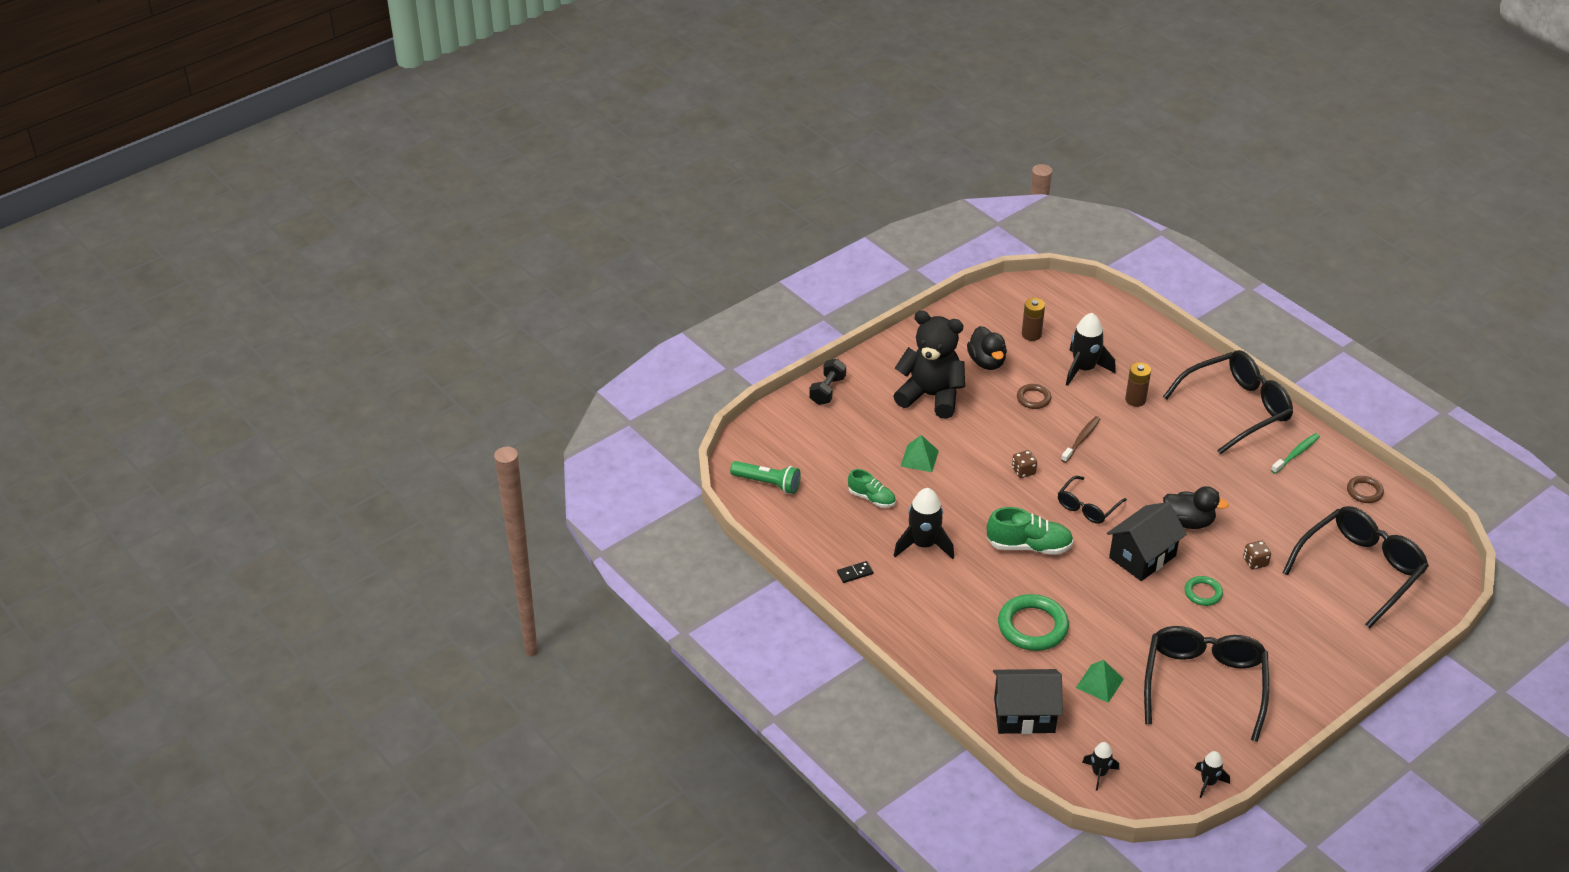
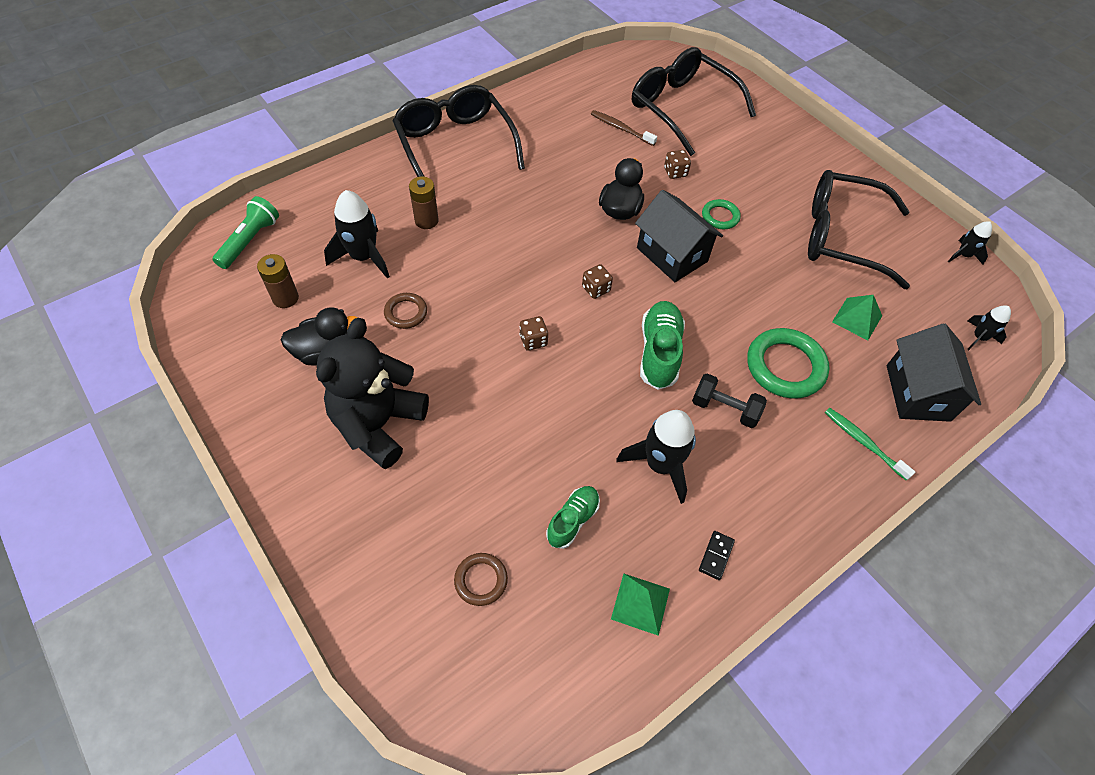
camera: 90 degrees left, 15 degrees up
(767, 483) = (534, 672): green flashlight -> green flashlight (250, 241)
(827, 390) = (337, 562): black dumbbell -> black dumbbell (724, 409)
(855, 573) = (716, 556): black domino -> black domino turned 45 degrees clockwise
(919, 458) = (499, 452): green pyramid -> green pyramid (640, 603)
(1081, 439) = (485, 278): brown toothbrush -> brown toothbrush (621, 128)
(1087, 507) = (596, 289): black glasses -> brown dice
(1296, 453) = (527, 117): green toothbrush -> green toothbrush (863, 442)
(1364, 492) = (581, 85): brown ring -> brown ring (481, 580)

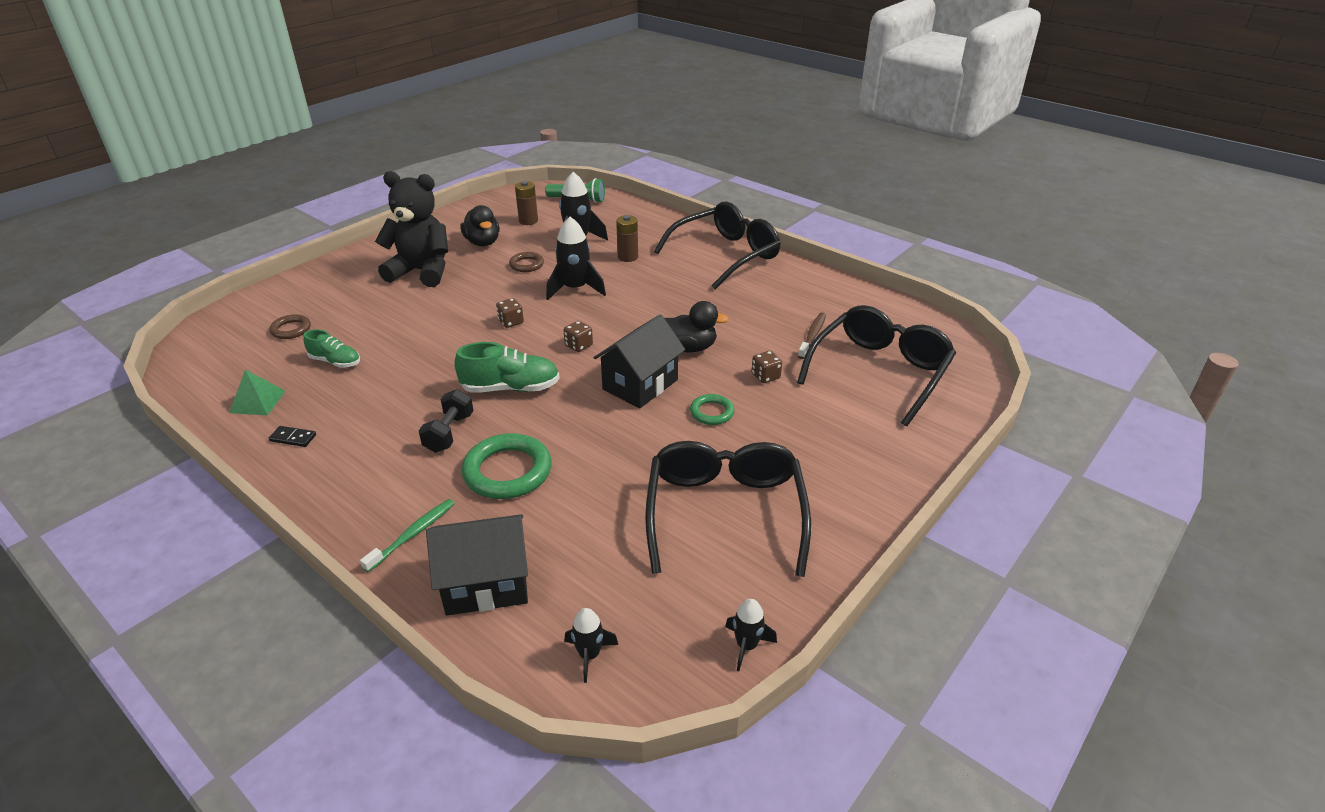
camera: 80 degrees right, 20 degrees down
(660, 465) = (386, 400): black rocket -> black rocket (575, 289)
(857, 318) = (590, 528): green pyramid -> none

